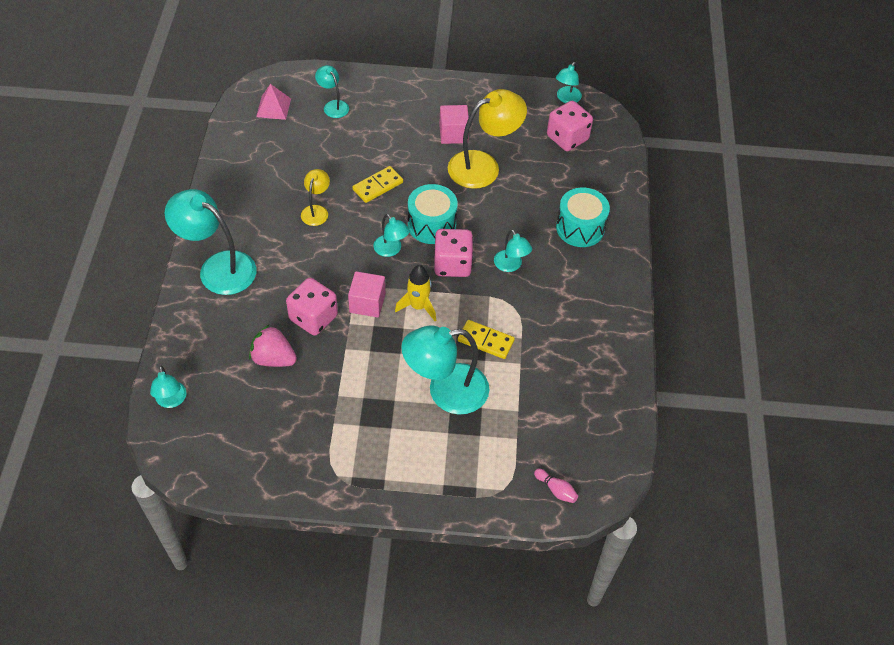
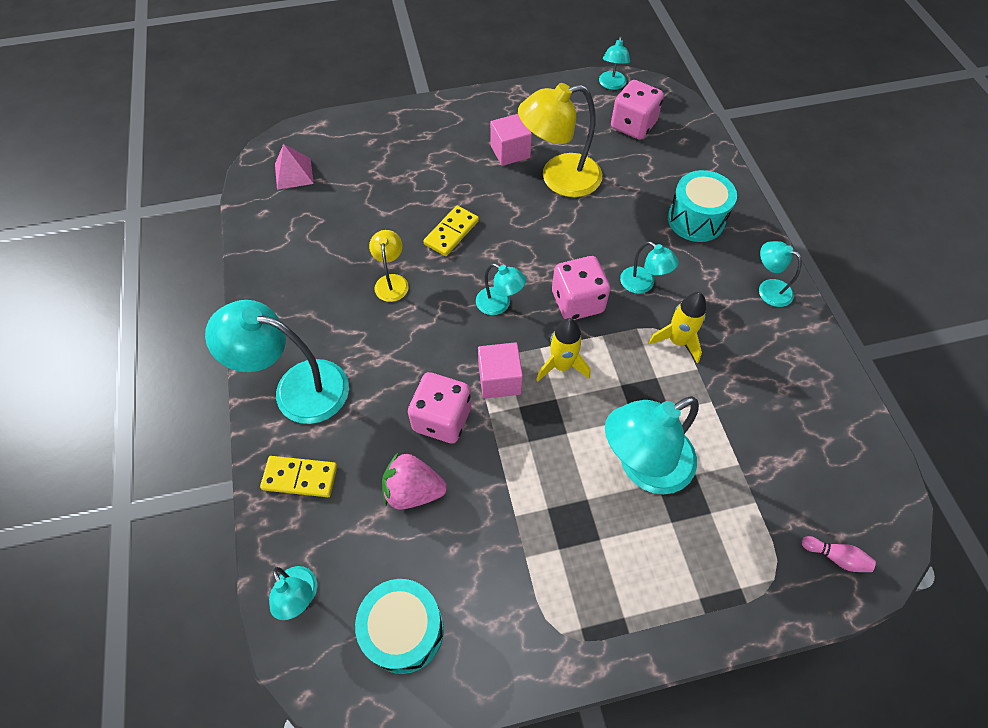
camera: 15 degrees left, 5 degrees up
(333, 105) = (362, 154): turquoise lamp -> turquoise lamp (768, 289)
(431, 225) = (532, 261): turquoise drum -> turquoise drum (404, 630)
(483, 166) = (559, 178): yellow lamp -> yellow lamp turned 150 degrees counterclockwise
(485, 341) = (659, 385): yellow domino -> yellow domino (300, 478)
(516, 314) = (677, 341): none -> yellow rocket

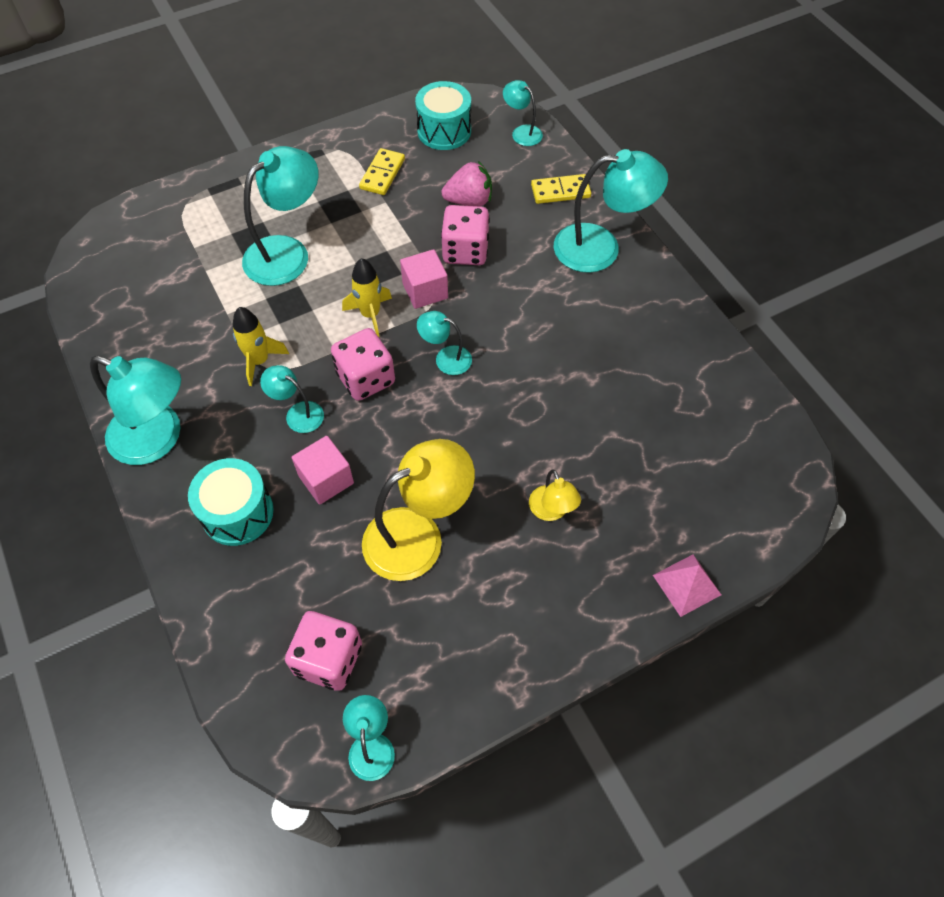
camera: 165 degrees right, 0 degrees up
(294, 173) = (748, 462): pink pyramid -> pink pyramid (687, 585)
(391, 281) = (564, 357): yellow lamp -> yellow lamp (551, 511)
(451, 233) = (524, 427): yellow domino -> yellow domino (382, 174)
(510, 152) = (493, 564): pink cube -> pink cube (326, 479)
(768, 289) = (158, 439): turquoise lamp -> turquoise lamp, size x1.95
(835, 557) = (135, 226): pink bowling pin -> none

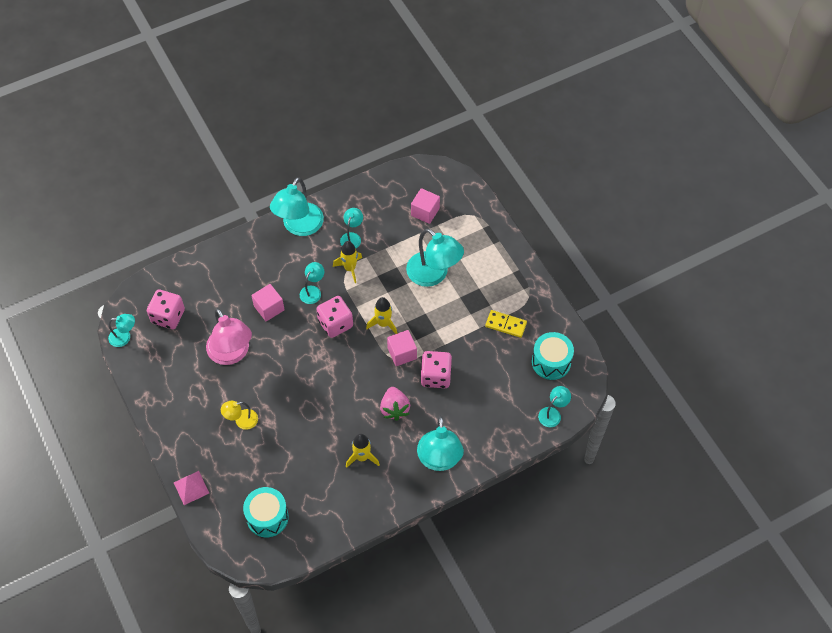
camera: 90 degrees right, 0 degrees up
(166, 262) = (425, 212): none -> pink cube
(237, 512) = (252, 269): turquoise drum -> turquoise drum (267, 517)
(418, 535) = (232, 354): yellow lamp -> pink lamp
(446, 358) = (349, 366): turquoise lamp -> turquoise lamp (352, 237)
(469, 201) = (482, 378): pink strawberry -> pink strawberry (394, 409)
(560, 191) = (493, 437): yellow domino -> none
(605, 338) = (362, 457): none -> yellow rocket

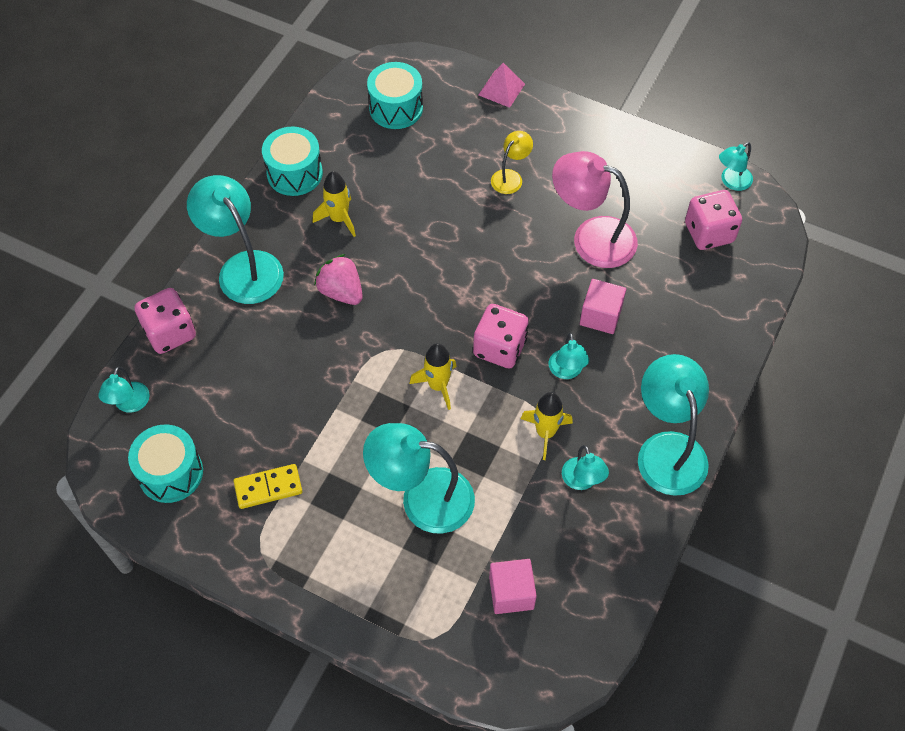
camera: 145 degrees right, 0 degrees up
(365, 508) = (294, 173): none -> turquoise drum
(402, 353) = (383, 362): pink cube -> none
(436, 376) = (317, 360): pink dice -> pink dice (170, 332)

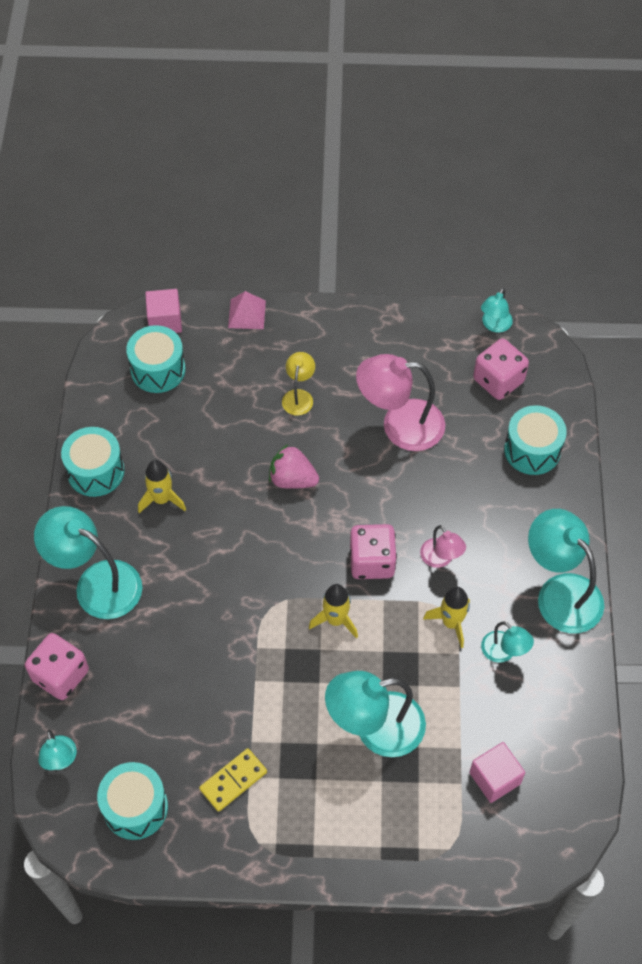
camera: 25 degrees left, 0 degrees up
(341, 291) = (201, 568): pink strawberry -> pink strawberry (292, 479)
(566, 371) = (441, 559): turquoise lamp -> pink lamp
(600, 316) = (444, 495): pink cube -> pink cube (165, 321)
(709, 308) = (532, 450): none -> turquoise drum

